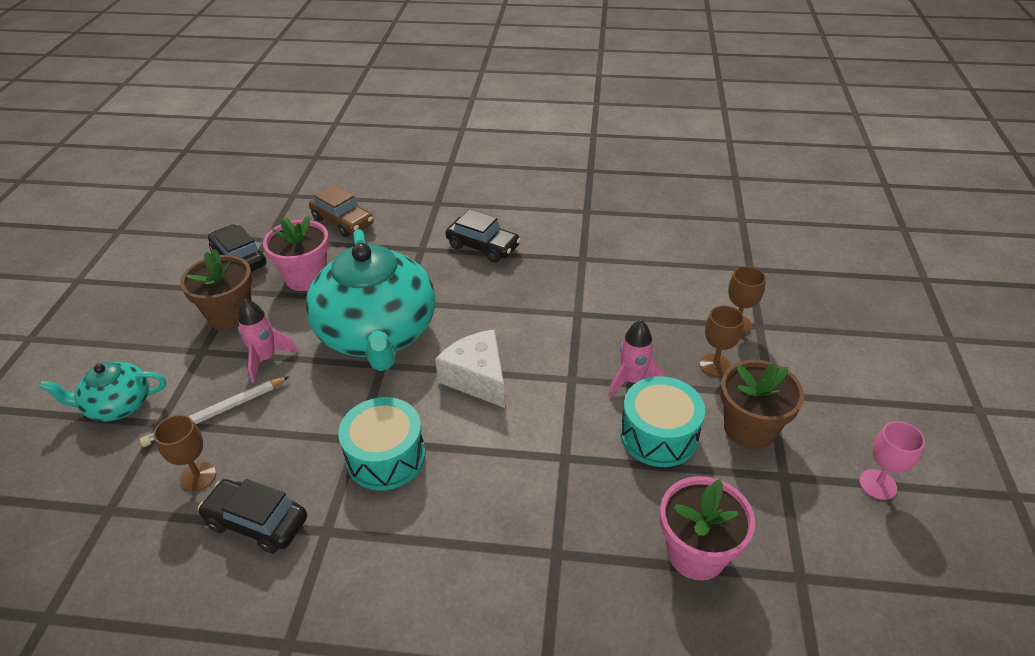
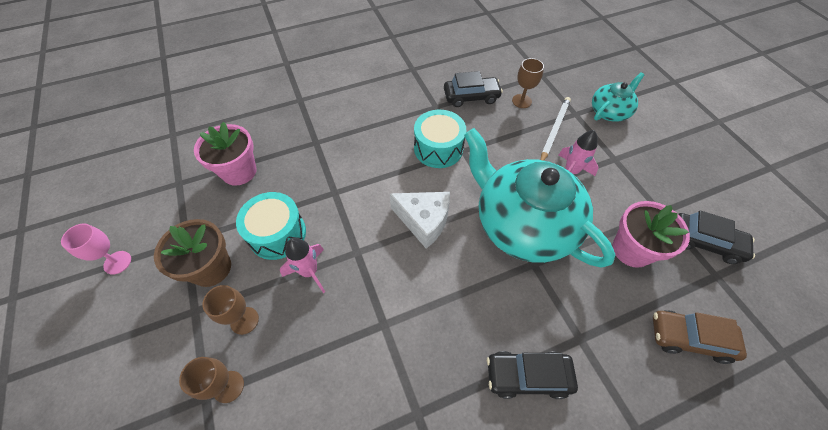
camera: 150 degrees right, 15 degrees up
(230, 315) = (635, 190): brown flower pot -> none

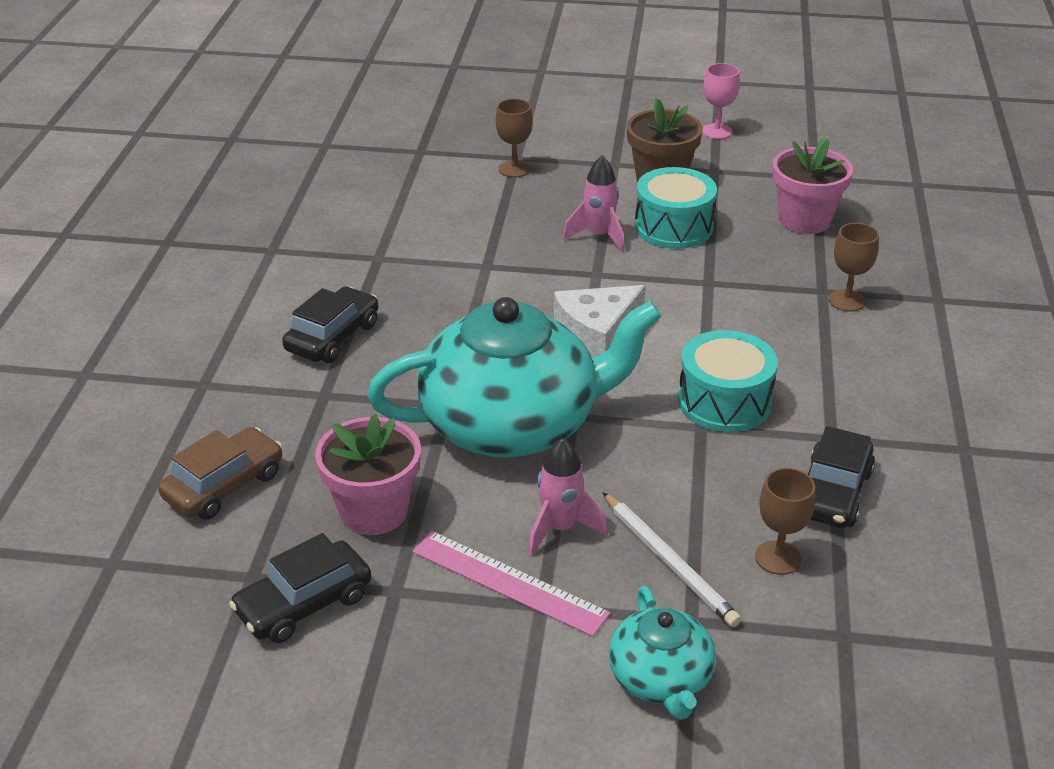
camera: 120 degrees right, 20 degrees down
(244, 320) = (575, 188): brown goblet -> brown goblet (847, 301)
(615, 174) = (509, 582): none -> pink ruler

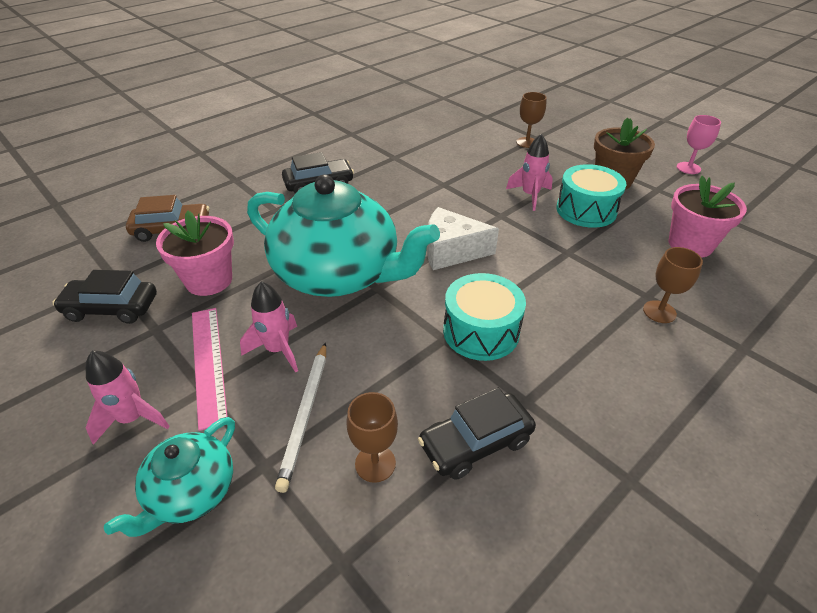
camera: 40 degrees right, 5 degrees up
(511, 671) = (133, 418): none -> pink rocket

